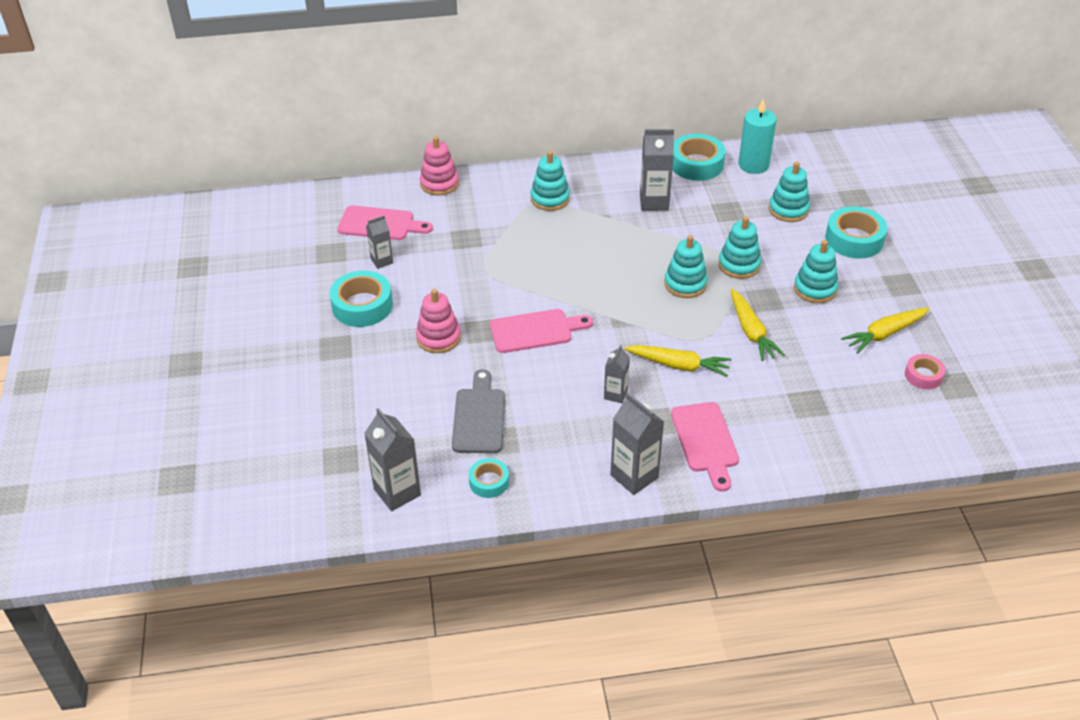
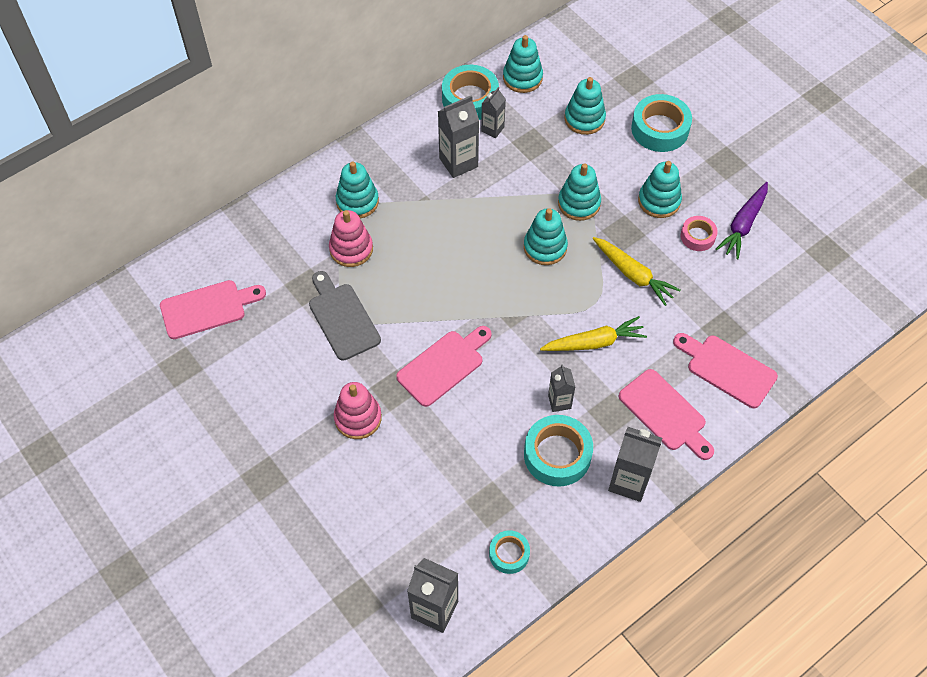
camera: 30 degrees left, 15 degrees up
(362, 306) = (257, 416): turquoise tape -> turquoise tape (557, 455)
(382, 261) = (240, 353): grey carton -> grey carton (492, 129)
(439, 184) = (234, 231): pink stacking toy -> pink stacking toy (351, 249)
(479, 417) = (454, 488): grey cutting board -> grey cutting board (342, 318)
(753, 165) = (522, 78): turquoise candle -> turquoise stacking toy
(789, 433) = (727, 369): none -> pink cutting board
(884, 334) = (743, 225): yellow carrot -> purple carrot
(923, 375) = (797, 255): pink tape -> pink tape (697, 236)

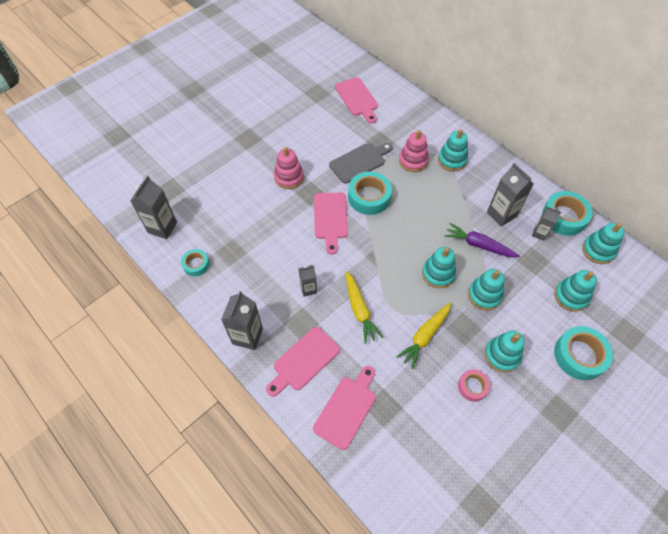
camera: 85 degrees right, 0 degrees up
(443, 365) = (330, 218): pink cutting board -> pink cutting board turned 45 degrees clockwise
(557, 455) = (267, 289): turquoise tape -> turquoise tape (369, 197)
(743, 225) = (493, 426): purple carrot -> purple carrot (479, 245)

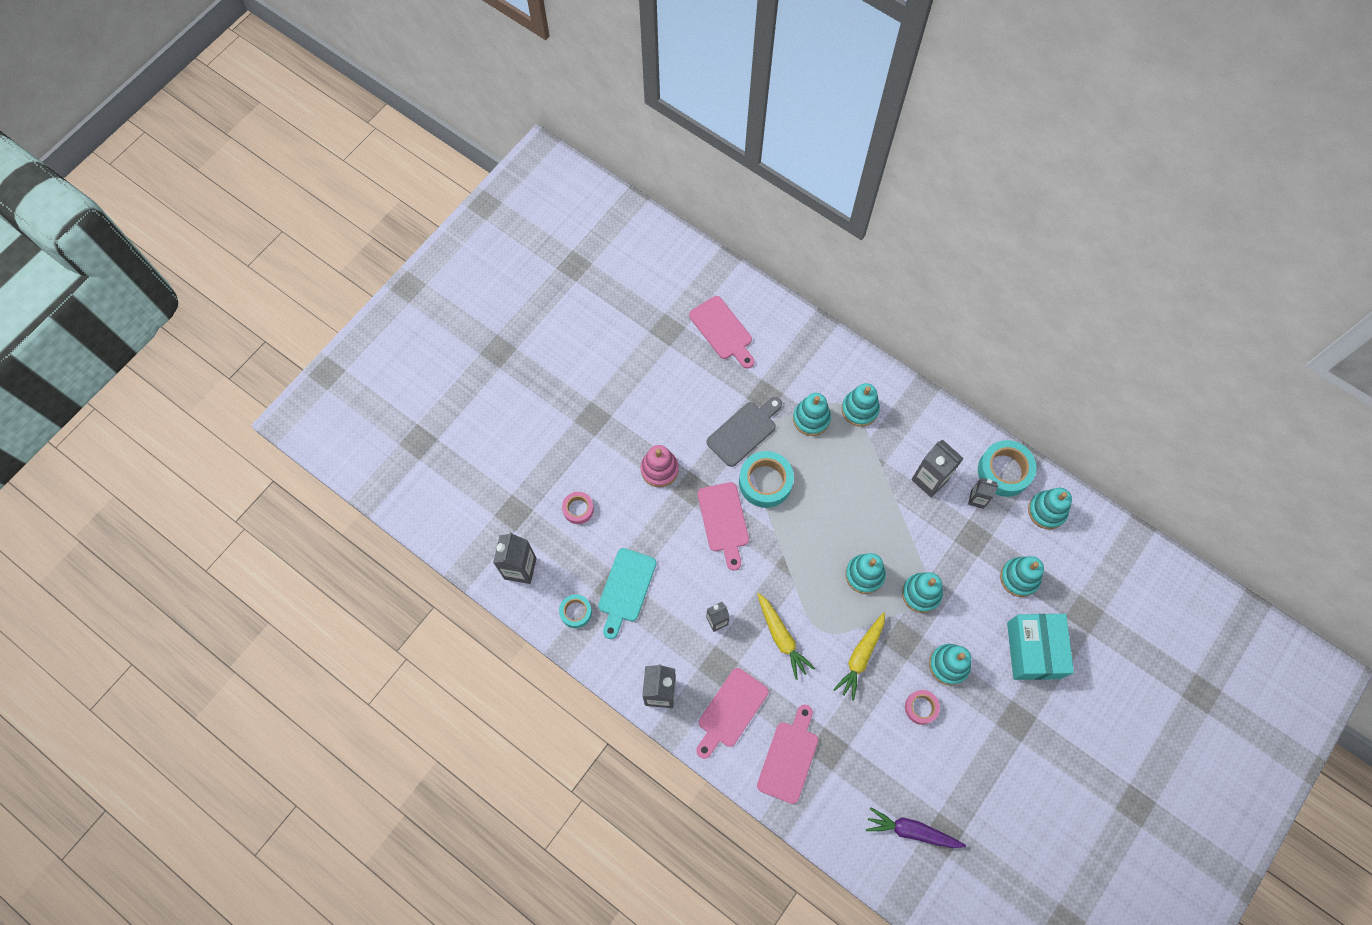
camera: 10 degrees left, 10 degrees up
(219, 194) = (578, 509): none -> pink tape
(240, 254) = (626, 589): none -> turquoise cutting board
(413, 161) = (811, 418): pink stacking toy -> turquoise stacking toy
(479, 245) = (907, 527): purple carrot -> purple carrot (911, 831)
(579, 355) = (1033, 650): turquoise tape -> turquoise box

